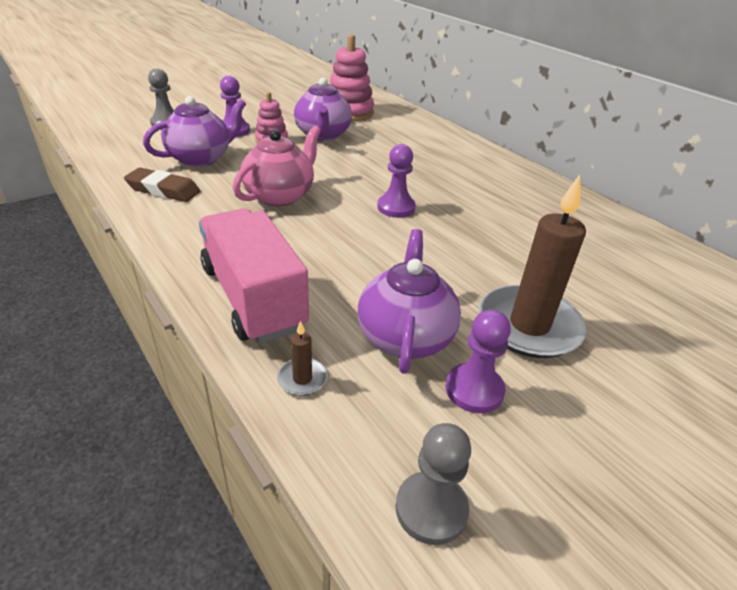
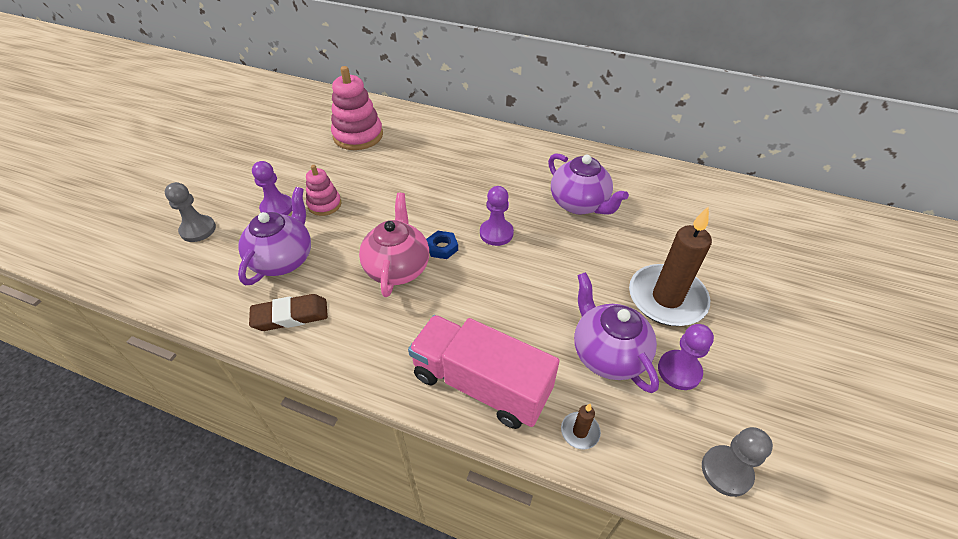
camera: 30 degrees left, 10 degrees up
(323, 135) = (363, 176): purple teapot -> purple teapot (579, 204)
(334, 198) = (442, 247): none -> blue nut

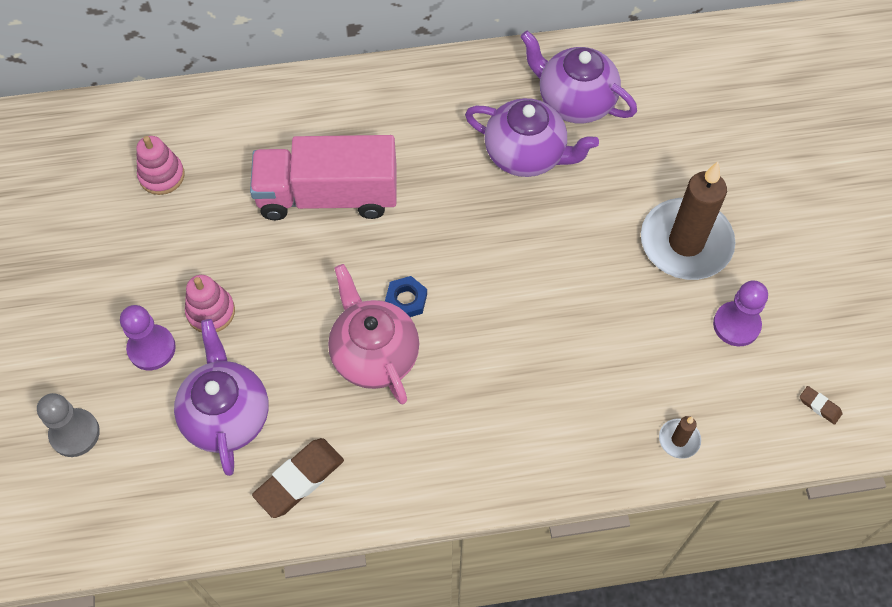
camera: 30 degrees left, 15 degrees up
(358, 136) = (162, 176): pink stacking toy -> pink stacking toy, size x0.58
(481, 384) = (559, 443): pink truck -> pink truck (328, 195)
(496, 233) = (456, 248): purple pawn -> none
(607, 354) = (661, 342): purple teapot -> purple teapot (574, 101)
(726, 471) = (819, 406): grey pawn -> brown eraser

